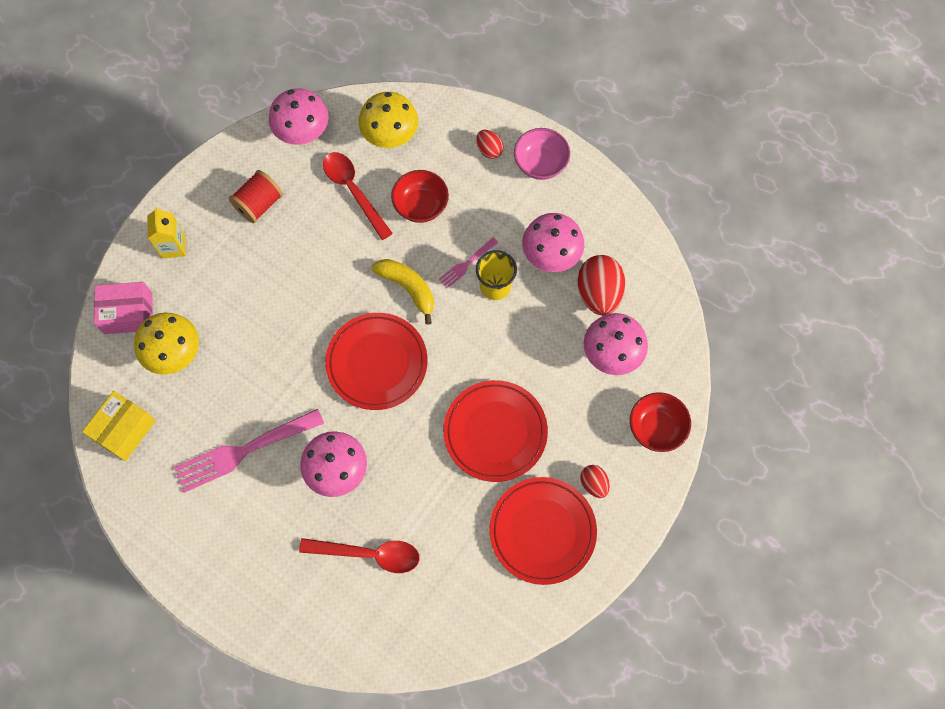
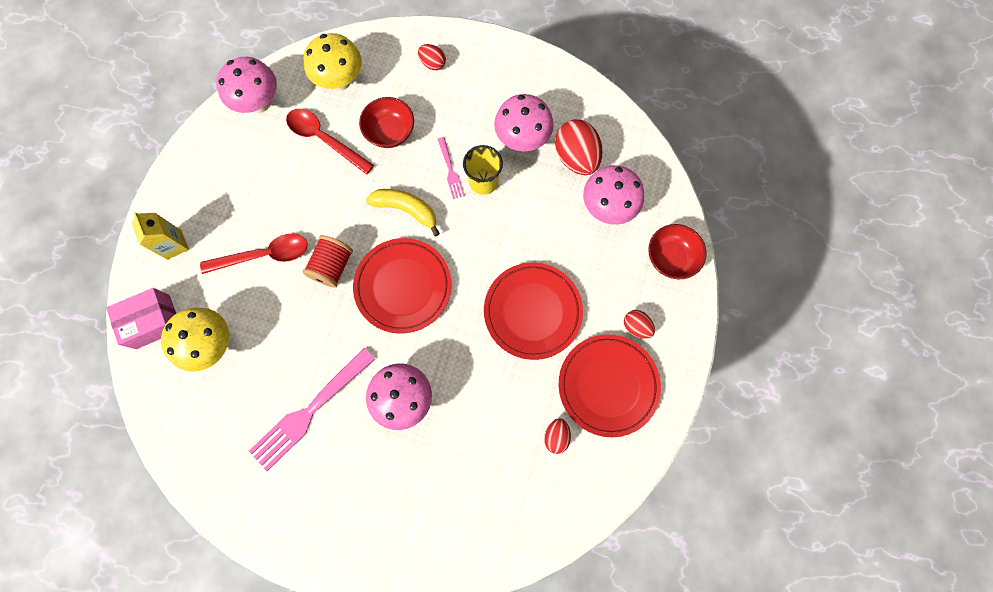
camera: 20 degrees left, 5 degrees up
(124, 430) = (188, 432): yellow box -> none
(259, 204) = (241, 180): red spool -> red spool (332, 266)
(369, 554) = (461, 464): red spoon -> red spoon (264, 255)
(466, 264) = (450, 170): pink fork -> pink fork turned 45 degrees counterclockwise
(472, 561) = (556, 436): none -> red egg
(540, 164) = (482, 61): pink bowl -> none

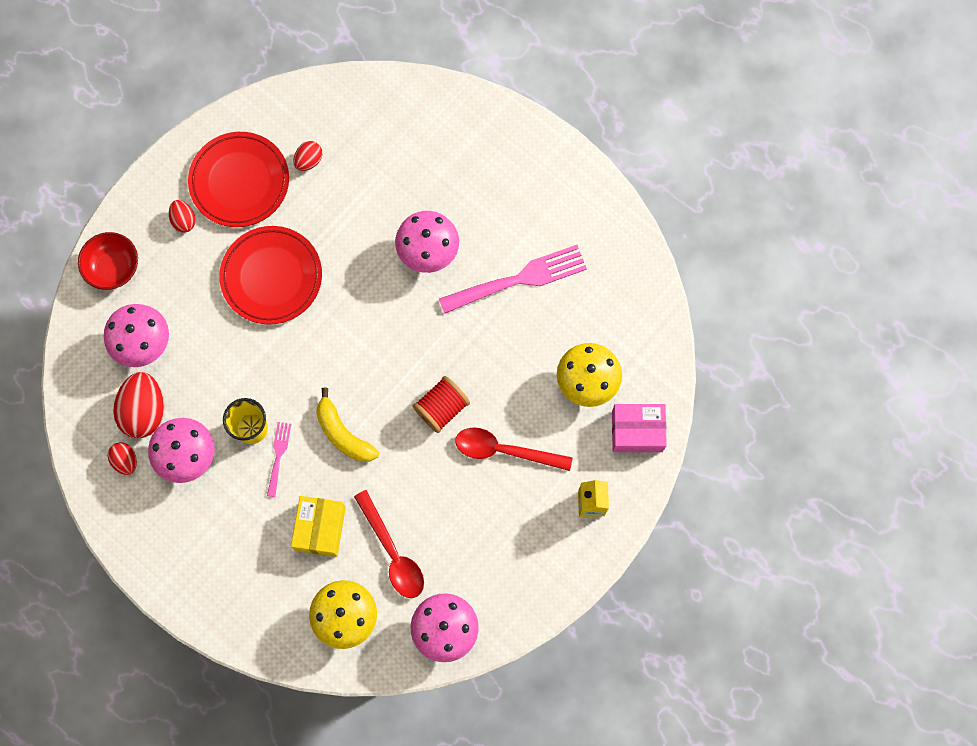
camera: 155 degrees left, 0 degrees up
(390, 132) = (320, 528): red bowl -> yellow box
(403, 286) = (382, 356): red plate -> none
(433, 63) = (236, 591): red egg -> red egg (125, 461)

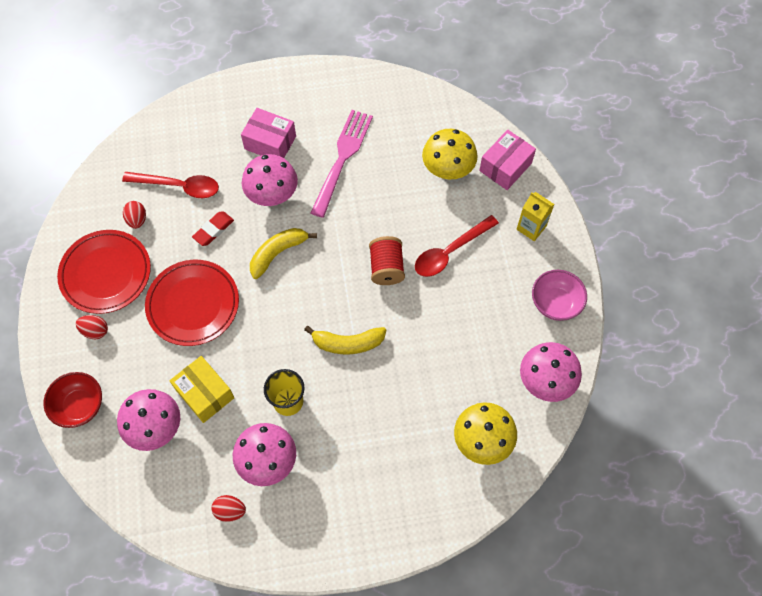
camera: 50 degrees left, 10 degrees down
(144, 411) = (206, 467): red egg -> none
(278, 456) = (324, 398): pink fork -> none
(320, 528) = (402, 410): yellow box -> yellow box (205, 393)
(353, 232) = (213, 230): none -> red eraser
(377, 304) = (278, 253): none -> yellow banana
(392, 552) = (461, 375): red spoon -> red spoon (179, 186)
(480, 203) = (270, 143): none -> pink box
(531, 582) = (555, 303): none -> pink bowl

